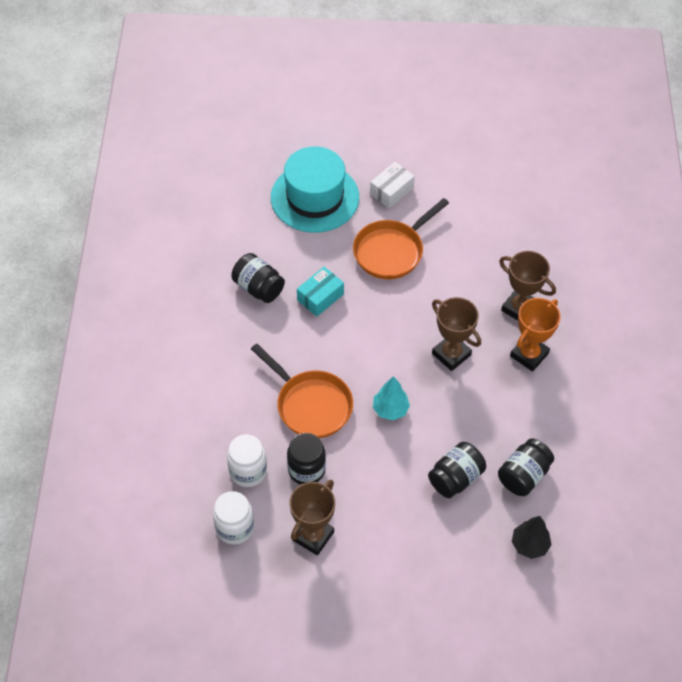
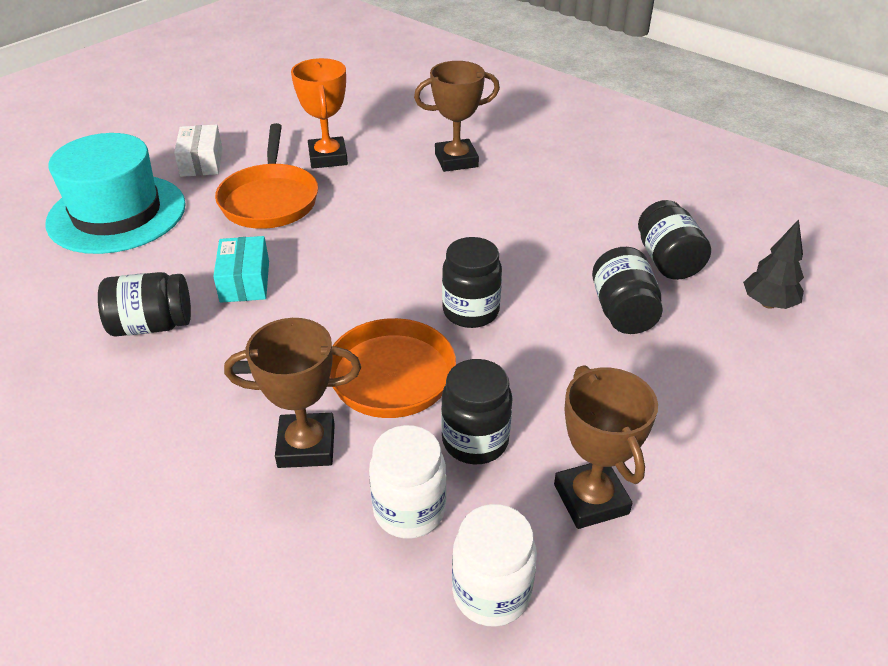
camera: 50 degrees left, 15 degrees down
(390, 409) = (470, 311): turquoise tree -> black jar
(451, 354) = (453, 228): brown trophy -> brown trophy (306, 445)
(529, 355) = (518, 182): orange trophy -> orange trophy (328, 157)

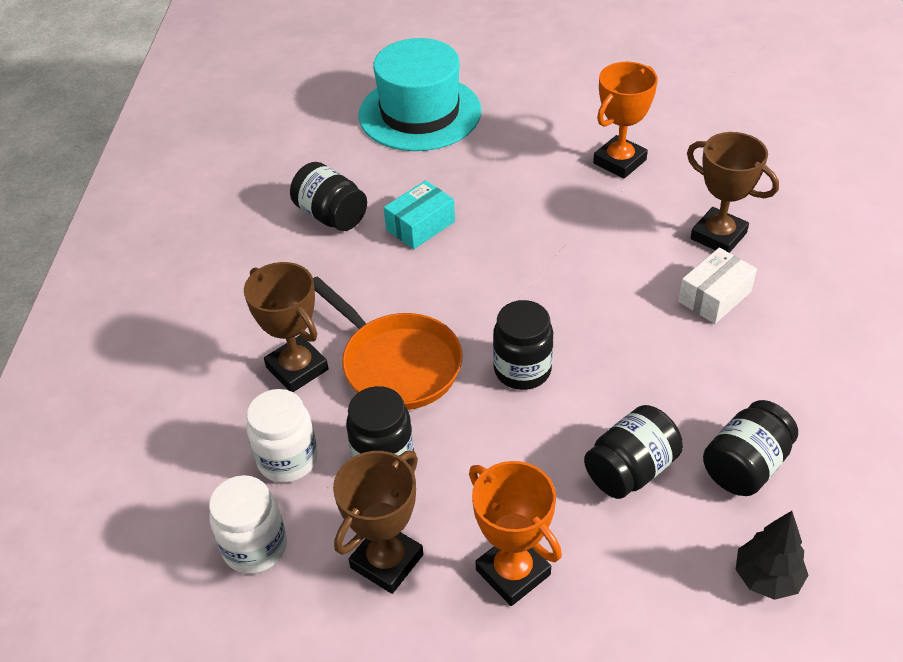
camera: 55 degrees right, 5 degrees up
(201, 162) = (526, 104): white box -> white box (714, 297)
(270, 199) = (526, 170): orange pan -> none
(666, 425) = (513, 572): none -> orange trophy

